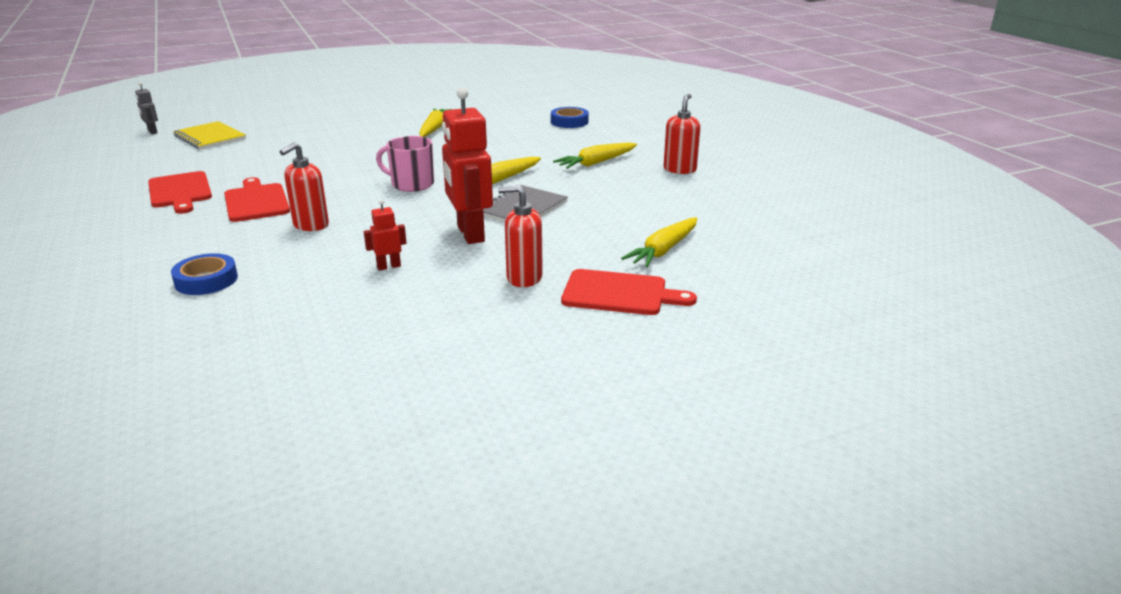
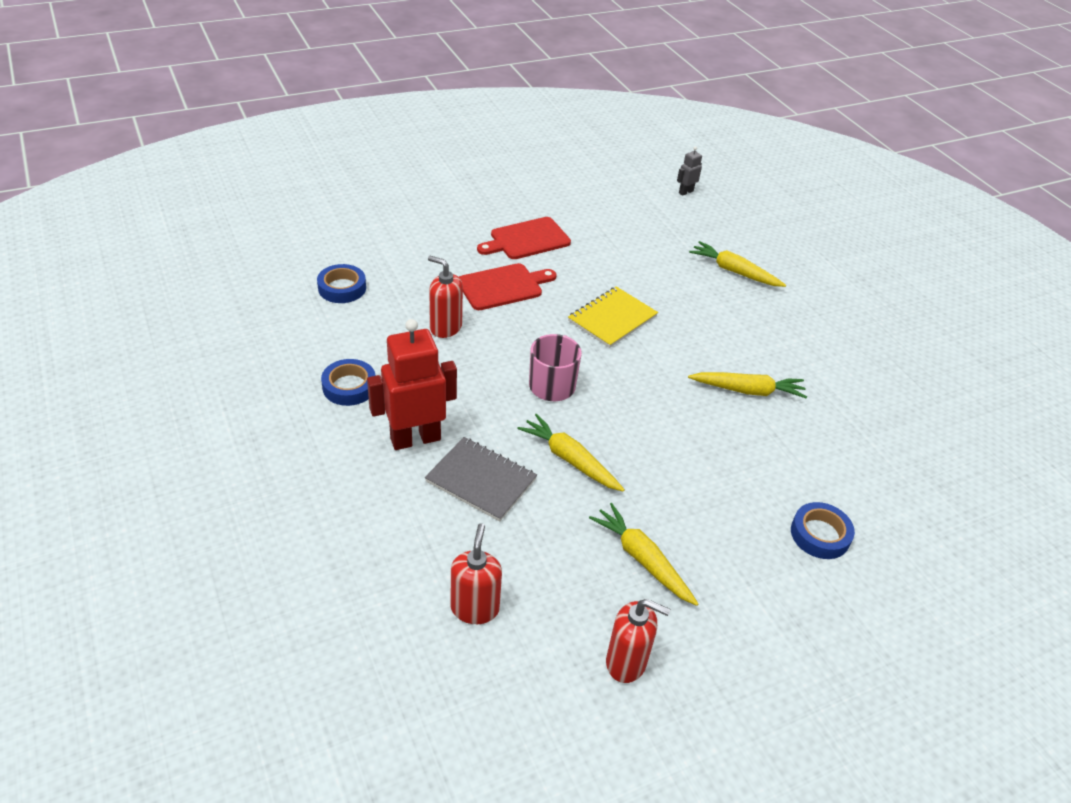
camera: 85 degrees right, 15 degrees up
(210, 138) = (675, 228): yellow notebook -> yellow notebook (612, 319)
(389, 266) = (349, 387): red robot -> blue tape
(524, 278) = (307, 482): red soap dispenser -> red soap dispenser (475, 608)
(619, 294) = (257, 558): red cutting board -> none
(663, 250) = (353, 609): yellow carrot -> yellow carrot (734, 271)

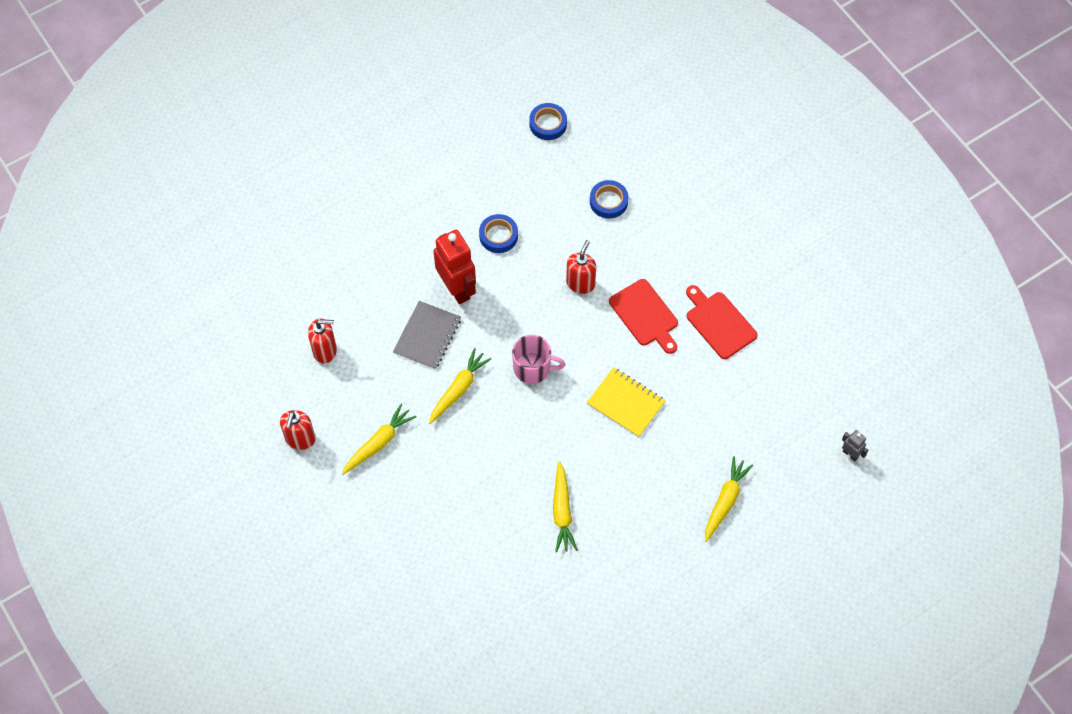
camera: 85 degrees right, 20 degrees up
(820, 535) = (421, 559): blue tape -> blue tape (548, 124)

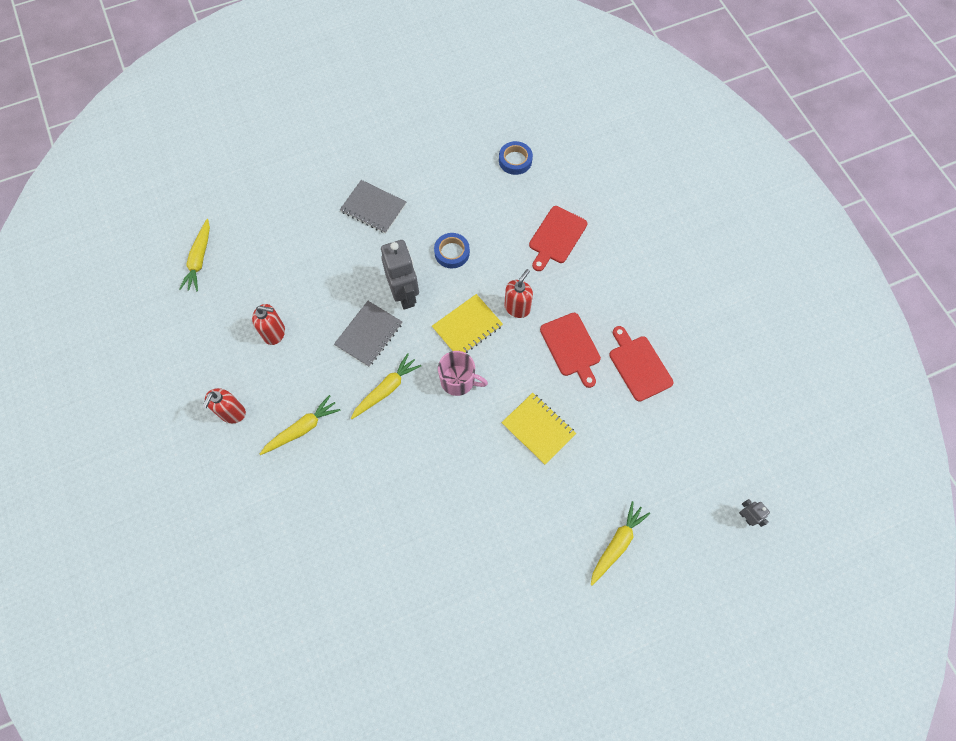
camera: 10 degrees right, 5 degrees up
(402, 200) = (373, 208): none -> grey notebook
(457, 288) = (405, 295): red robot -> grey robot
(531, 311) = (467, 327): none -> yellow notebook
(562, 511) = (458, 527): yellow carrot -> yellow carrot (199, 259)
(608, 201) = (556, 237): blue tape -> red cutting board

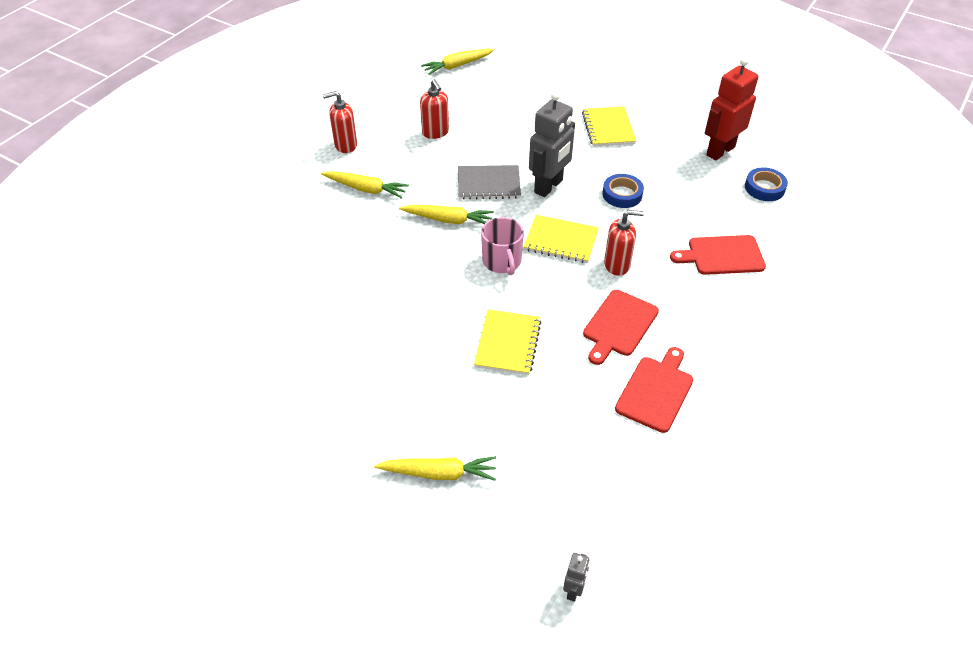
camera: 55 degrees right, 20 degrees down
(373, 208) = (608, 128): grey notebook -> yellow notebook
(457, 156) = (720, 151): none -> red robot

